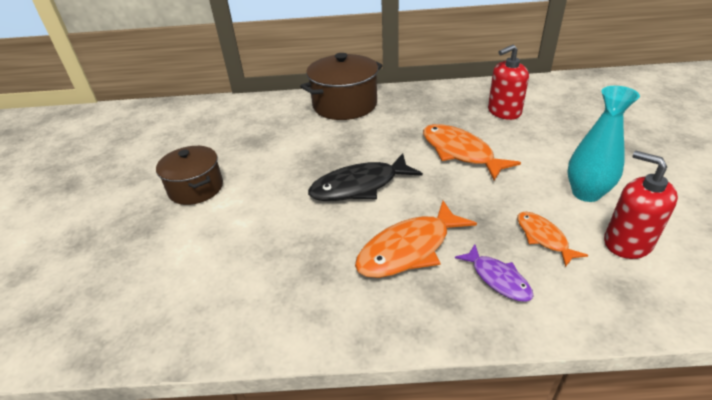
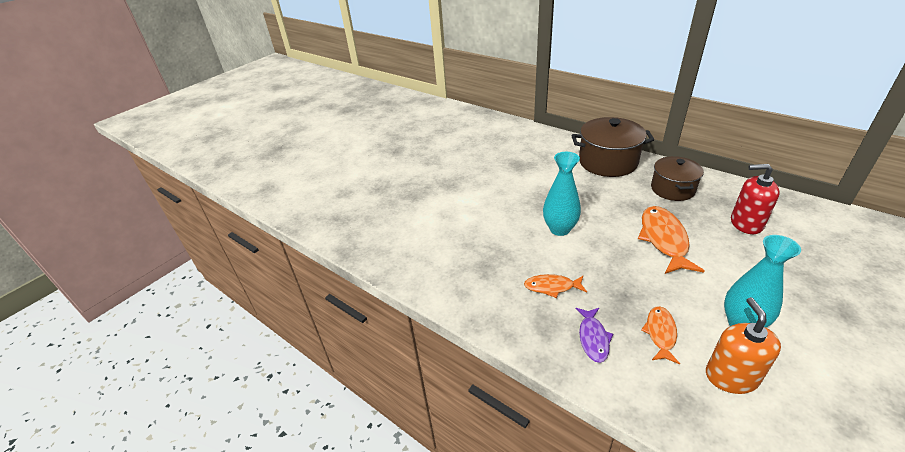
camera: 40 degrees right, 0 degrees up
(196, 188) = (458, 183): brown pot -> brown pot (672, 189)
(359, 186) = (559, 229): black fish -> turquoise vase
(409, 249) = (552, 287): orange fish -> orange fish, size x0.58
(627, 242) = (731, 376): red soap dispenser -> orange soap dispenser

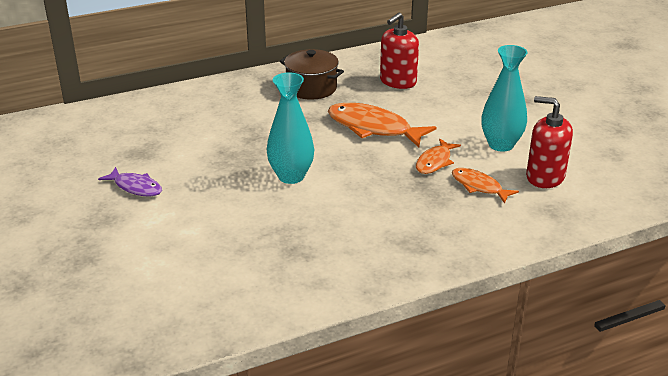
camera: 65 degrees left, 5 degrees down
(552, 287) = (370, 218): orange fish -> orange fish (435, 162)
(593, 338) = (455, 224): purple fish -> purple fish (135, 187)
(608, 162) = (221, 98): brown pot -> none
(731, 376) = (545, 177): orange soap dispenser -> red soap dispenser

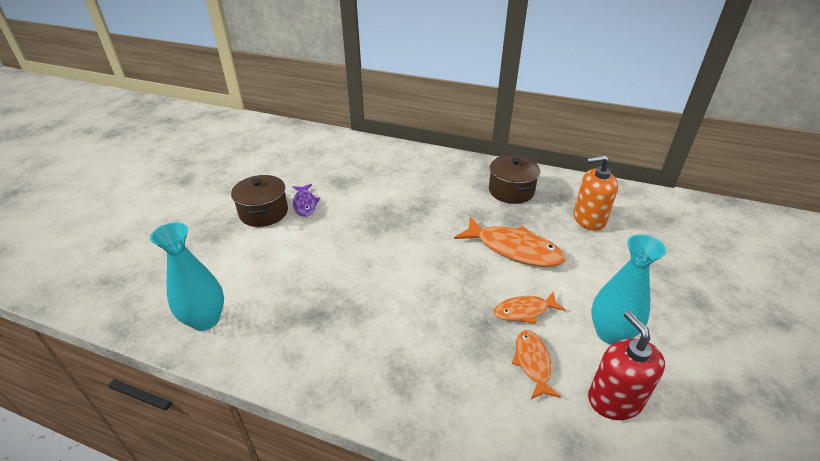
camera: 45 degrees right, 5 degrees up
(104, 215) = (264, 212): none -> brown pot
(291, 176) = (400, 253): turquoise vase -> turquoise vase (205, 320)
(373, 128) = (514, 249): orange fish -> orange fish turned 135 degrees clockwise
(398, 81) = (589, 219): red soap dispenser -> orange soap dispenser

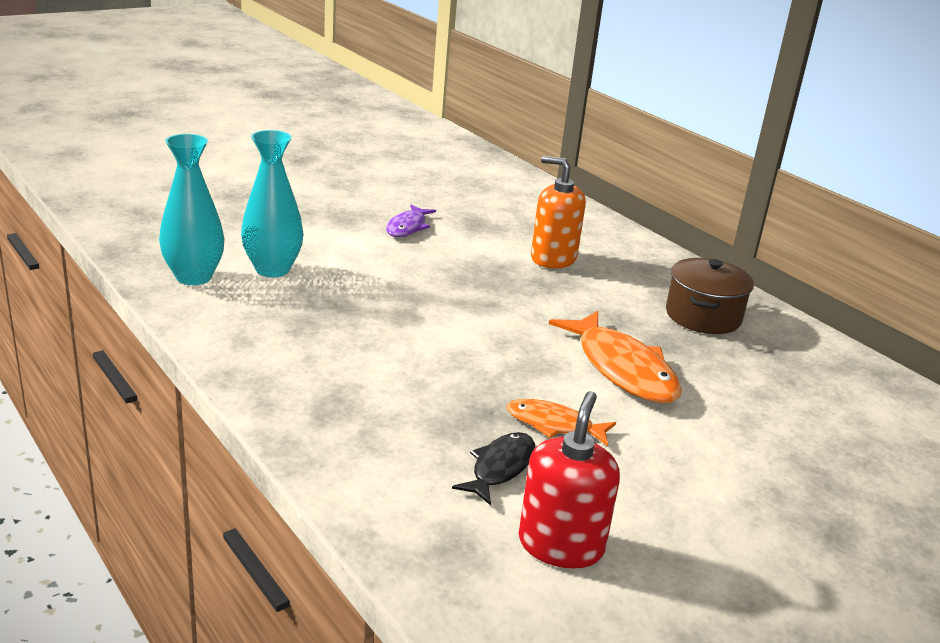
camera: 30 degrees right, 10 degrees down
(264, 212) = (352, 217): brown pot -> none
(532, 363) = (500, 468): orange fish -> black fish
(589, 219) = (784, 388): orange soap dispenser -> orange soap dispenser (553, 258)
(610, 333) = (644, 495): turquoise vase -> turquoise vase (272, 269)

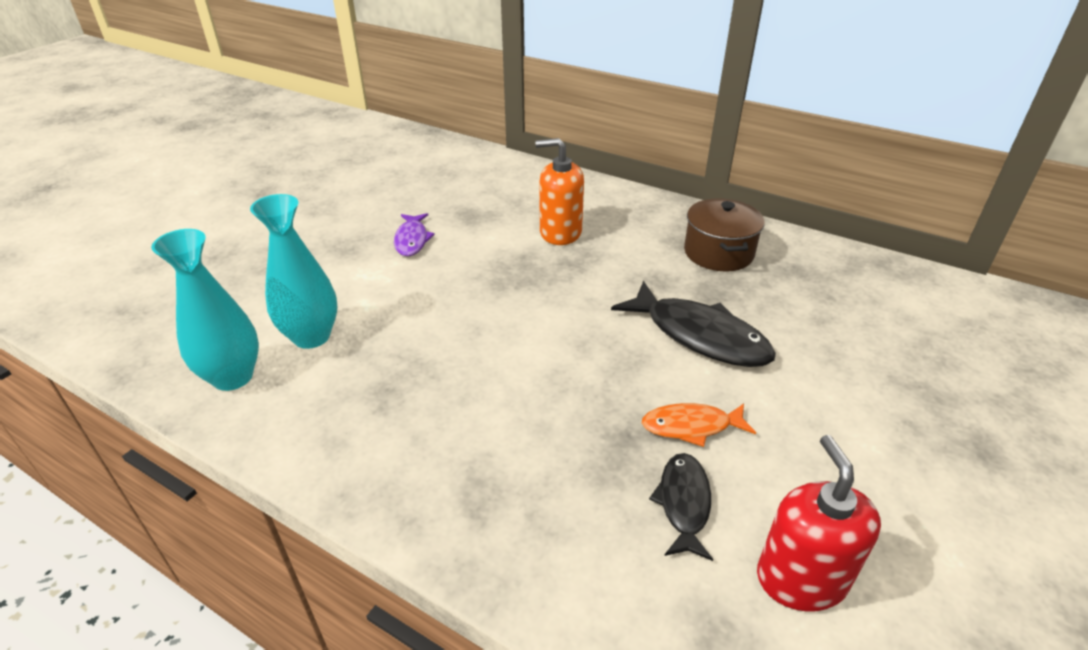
camera: 20 degrees left, 10 degrees up
(622, 369) = (699, 336): orange fish -> black fish

